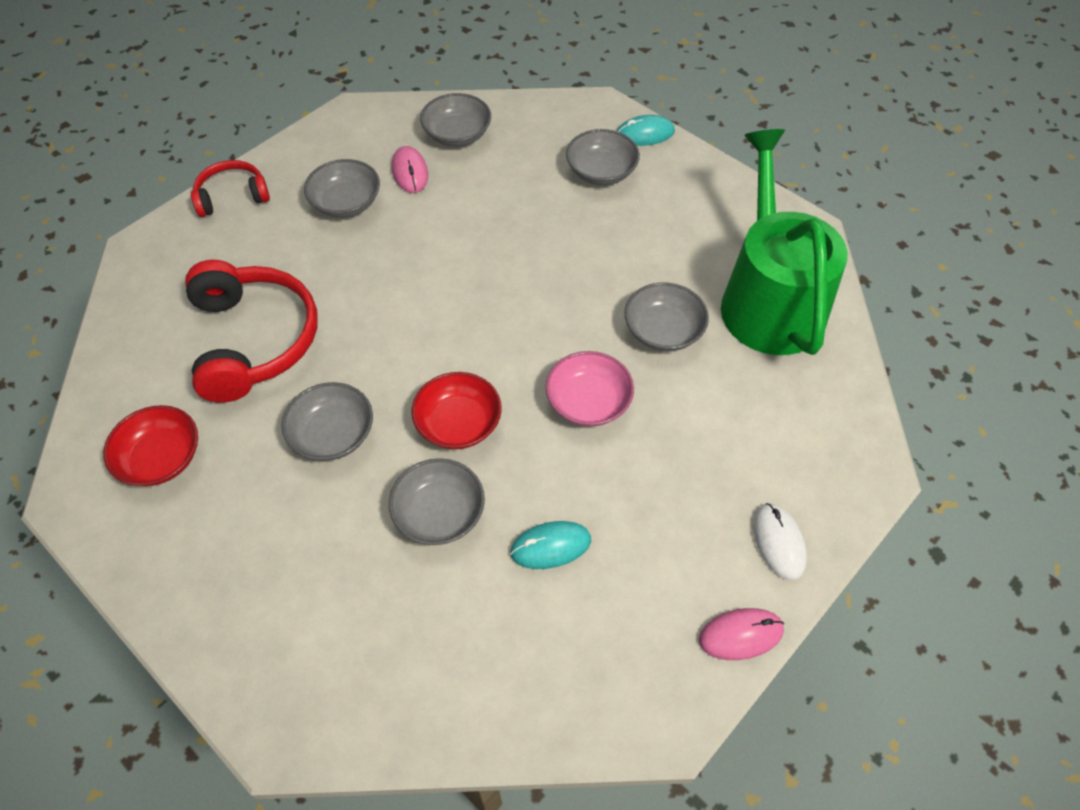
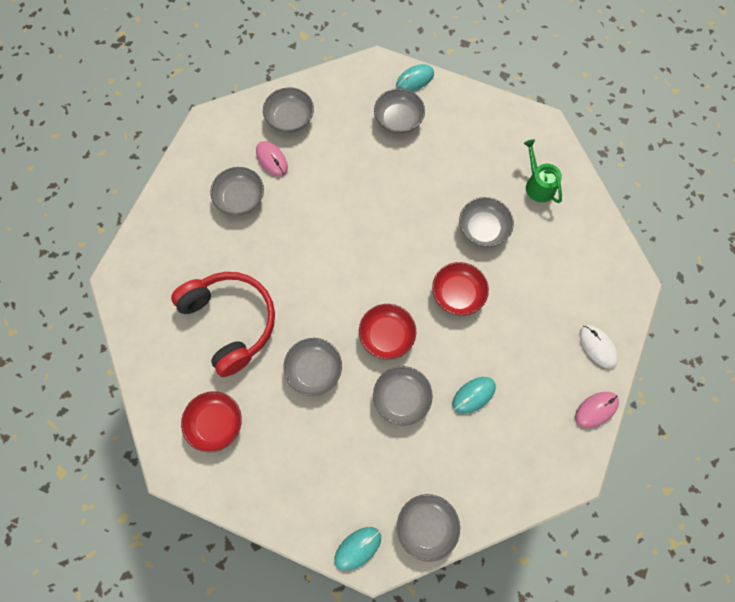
camera: 20 degrees left, 15 degrees up
(232, 196) = (159, 218): red headphones -> none
(266, 706) = (357, 548): none -> turquoise mouse
(387, 713) = (426, 526): none -> grey bowl
(588, 402) = (458, 294): pink bowl -> red bowl
(769, 300) = (538, 185): green watering can -> green watering can, size x0.44

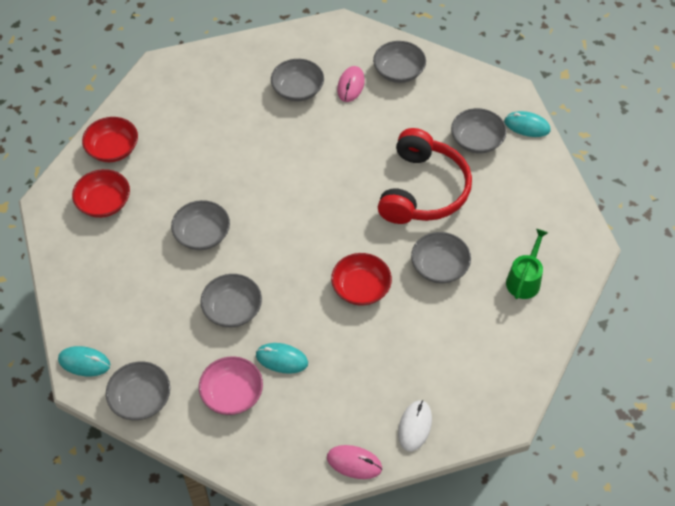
camera: 50 degrees right, 15 degrees down
(231, 322) = (191, 155): red headphones -> red headphones (423, 190)
(387, 335) = (276, 263): red bowl -> red bowl (113, 149)
(475, 453) = (232, 394): none -> pink bowl

